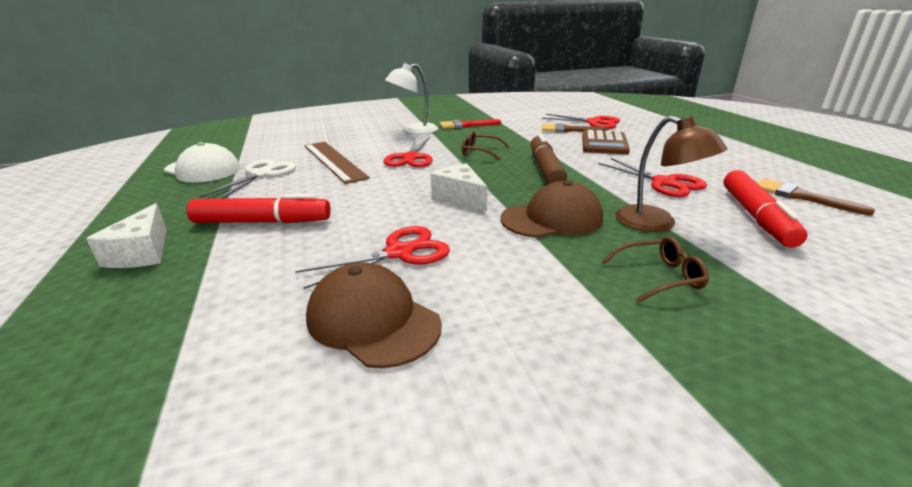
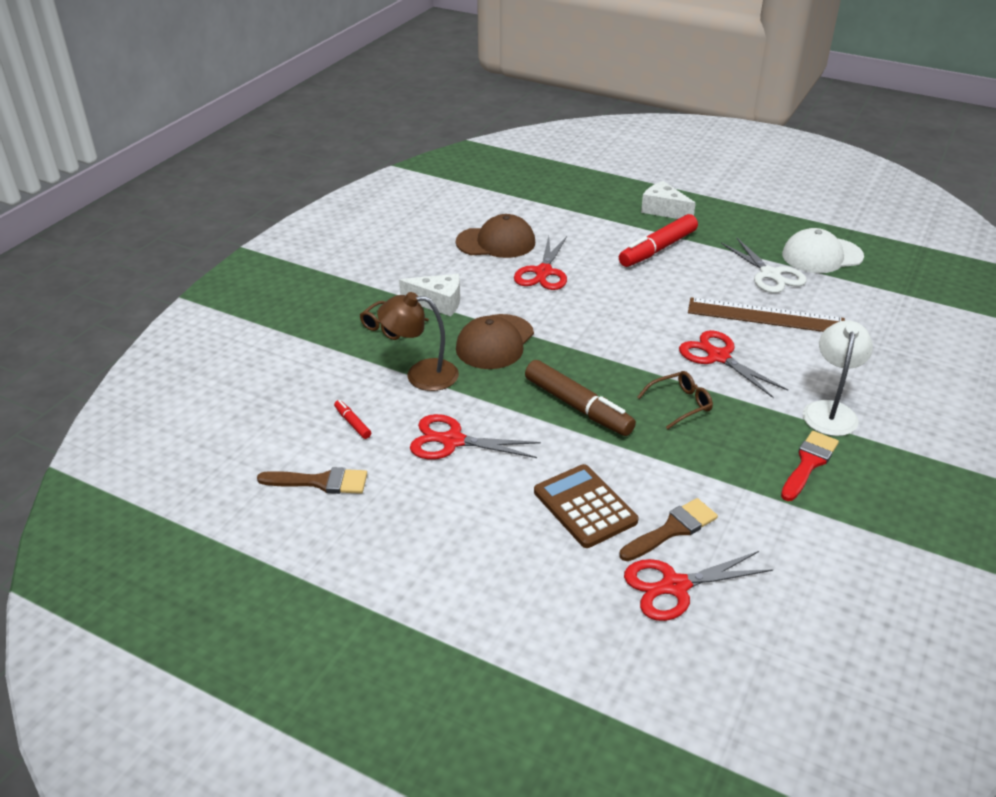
camera: 135 degrees right, 10 degrees up
(460, 197) = (586, 330): white cheese -> white cheese (438, 303)
(756, 217) = (352, 423): red marker -> red marker, size x0.45

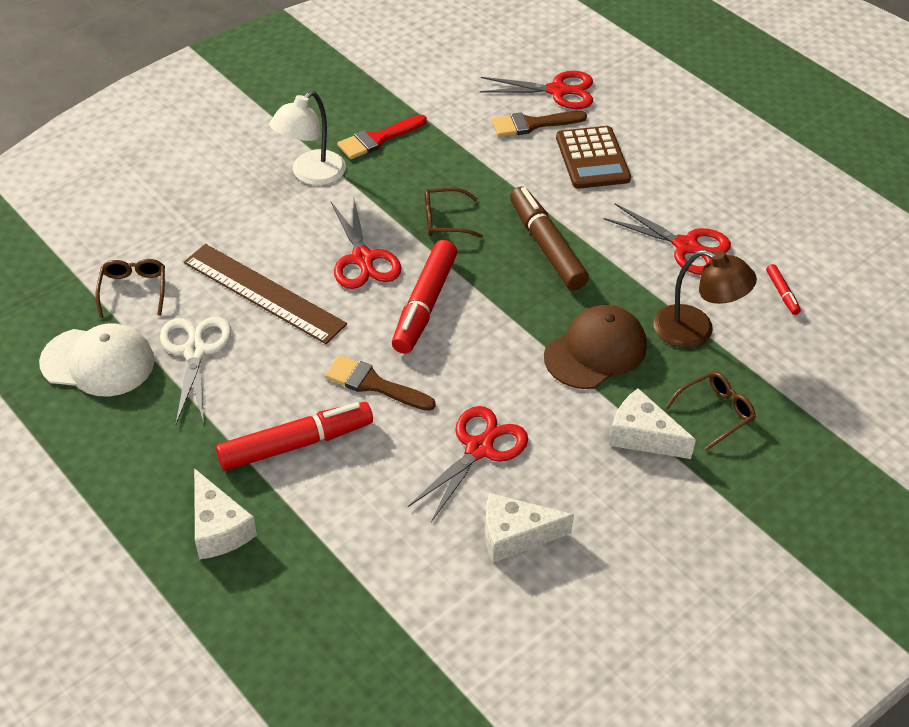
camera: 160 degrees left, 10 degrees up
(320, 482) = (821, 242): brown brush -> brown brush (374, 384)
(496, 242) = (515, 535): brown cap -> white cheese
(643, 339) = (424, 304): none -> red marker
(855, 296) = (133, 289): none -> brown glasses

